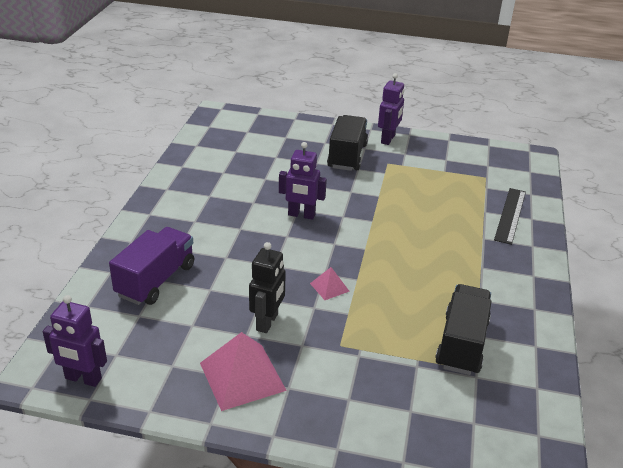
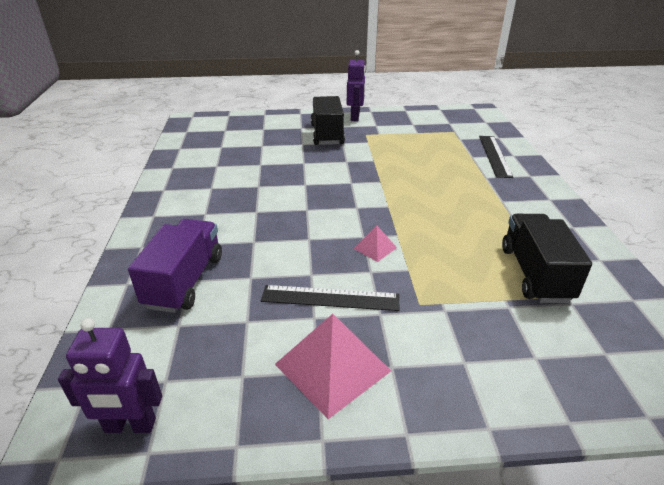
camera: 15 degrees left, 0 degrees up
(267, 322) = (330, 298): black robot -> black ruler
(301, 215) = (311, 188): purple robot -> none

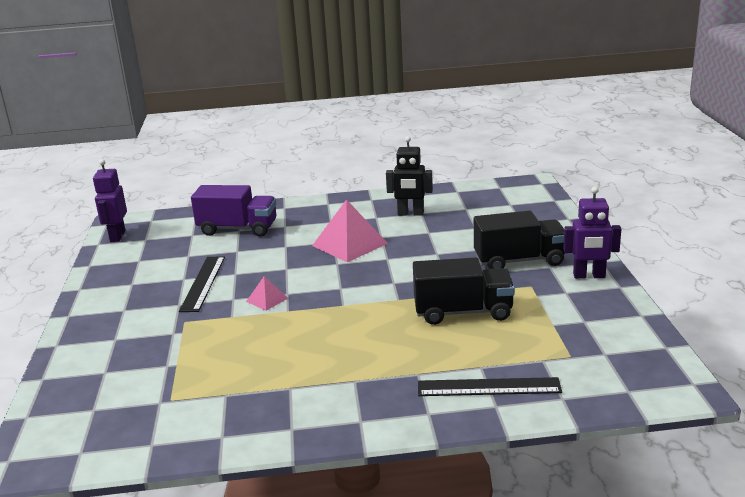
camera: 90 degrees right, 10 degrees down
(215, 170) = (410, 213): none -> black robot
(332, 367) = (133, 288): pink pyramid -> pink pyramid (350, 244)
(535, 274) = (208, 386): black truck -> black truck (463, 312)

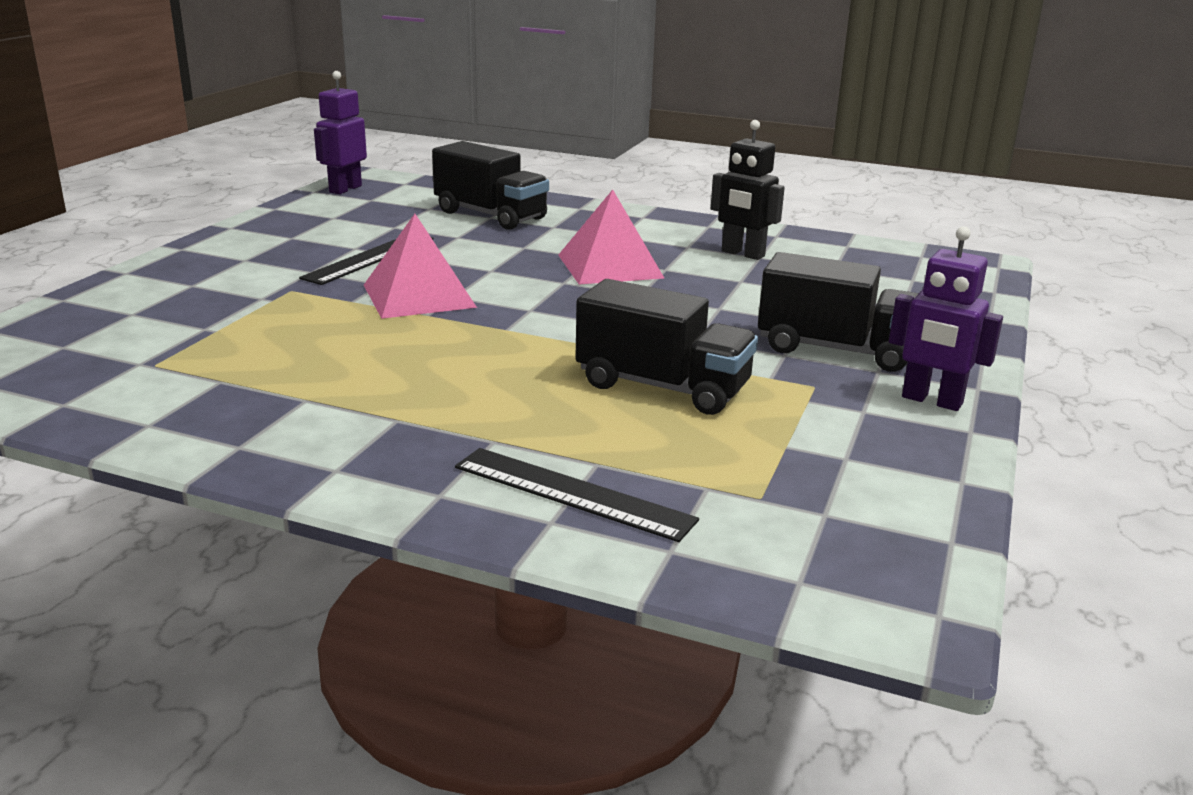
camera: 25 degrees right, 0 degrees up
(237, 229) = (490, 215): purple truck -> black truck
(267, 299) = (419, 296): pink pyramid -> pink pyramid, size x2.02

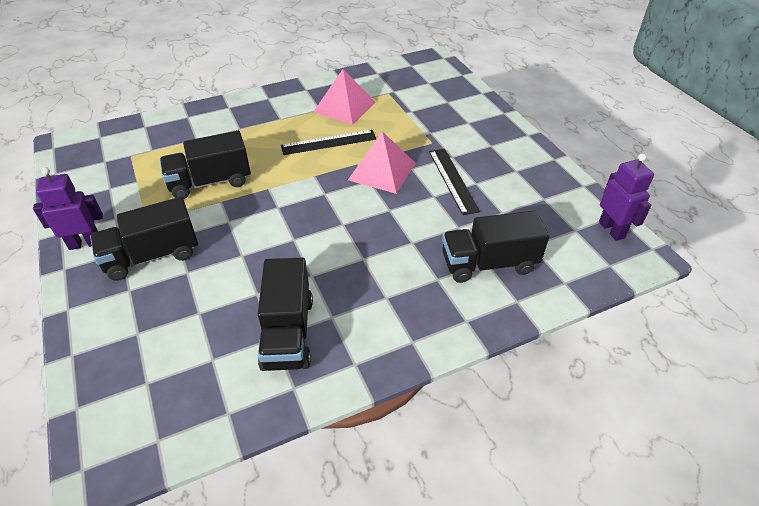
camera: 135 degrees right, 20 degrees up
(572, 493) = (191, 126): black ruler -> black ruler (328, 142)
(610, 266) = (342, 256): pink pyramid -> pink pyramid (344, 107)
(742, 254) = (288, 332): black robot -> black truck

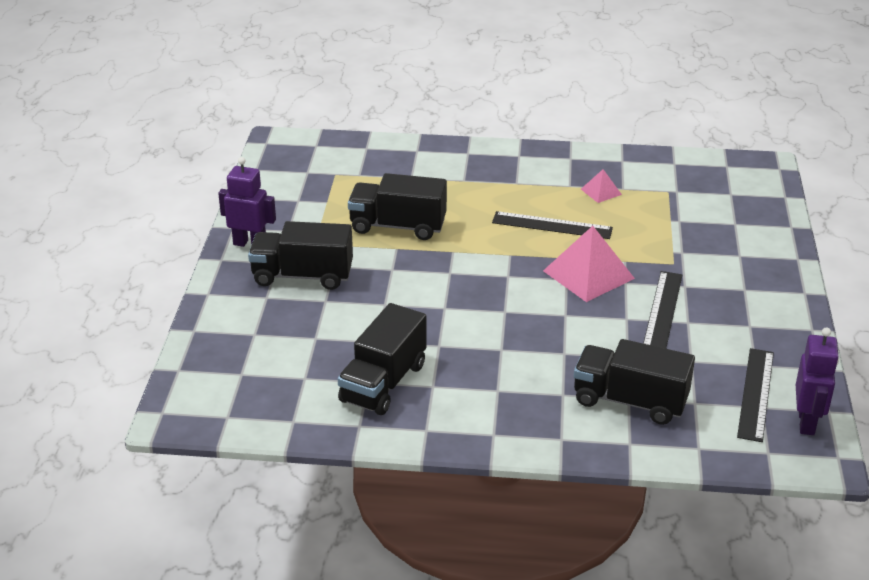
camera: 30 degrees right, 10 degrees down
(344, 107) = (601, 191): pink pyramid -> pink pyramid, size x0.50
(563, 221) = (756, 394): none -> black ruler

